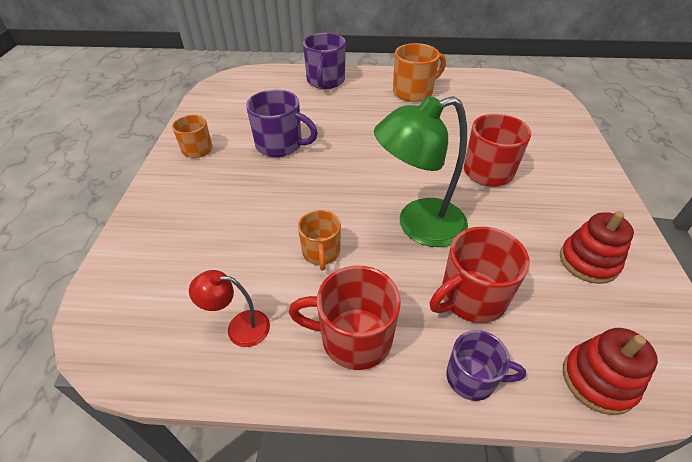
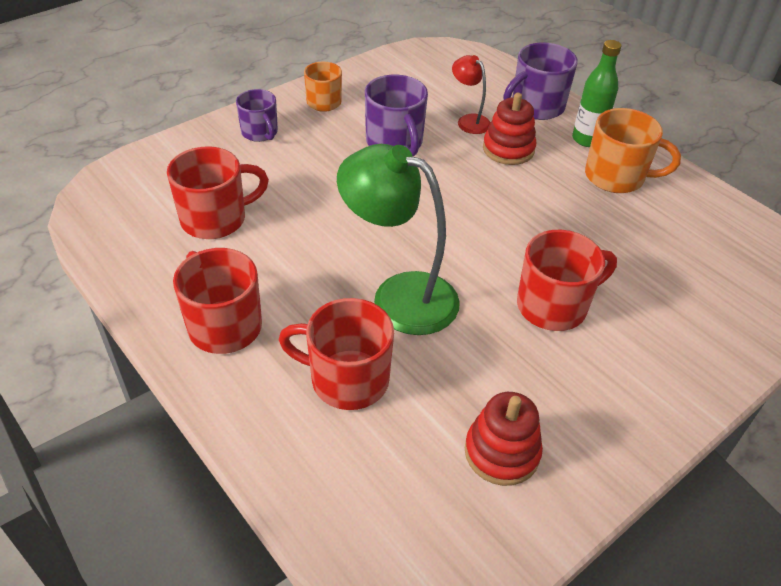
camera: 45 degrees right, 0 degrees up
(235, 274) = (215, 219): none -> red mug
(239, 327) = (169, 255): red lamp -> red lamp (469, 121)
(321, 252) = (292, 252): orange mug -> none
(374, 82) = (587, 139): none -> green bottle
(472, 378) = (256, 422): purple mug -> purple mug (260, 132)
(598, 380) = (340, 518): red stacking toy -> red stacking toy (508, 149)

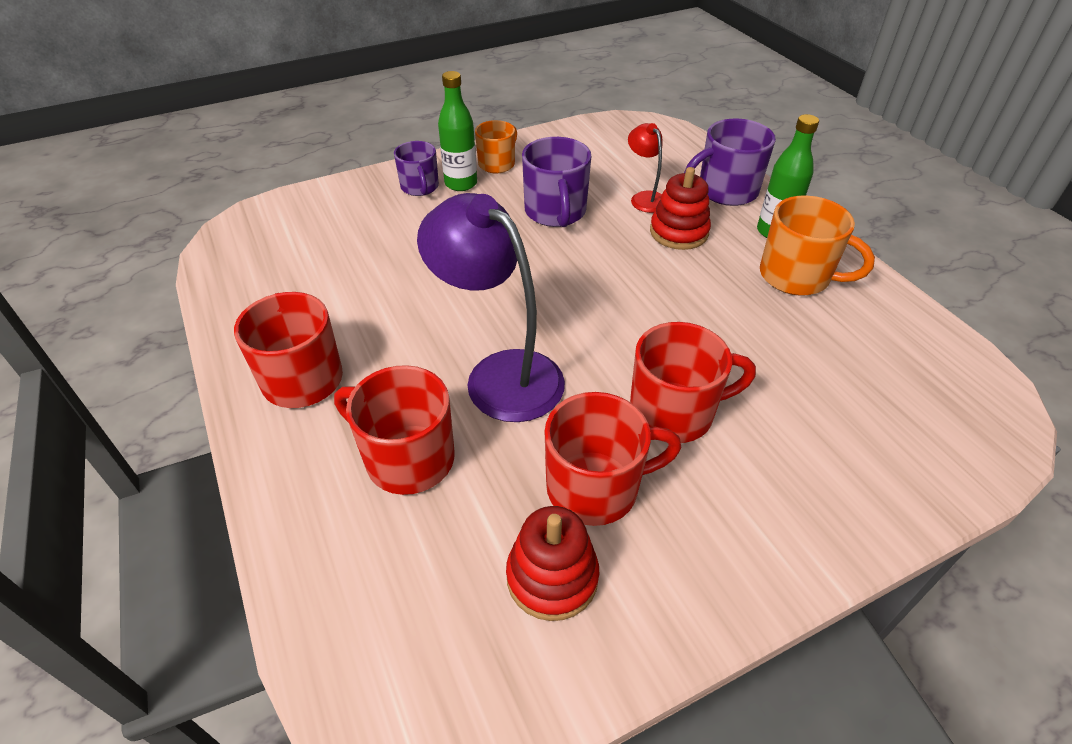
camera: 15 degrees right, 0 degrees up
(215, 219) = (340, 267): red mug -> red mug (595, 487)
(297, 125) = (461, 184): none -> green bottle
(399, 296) = (500, 374): green lamp -> purple lamp

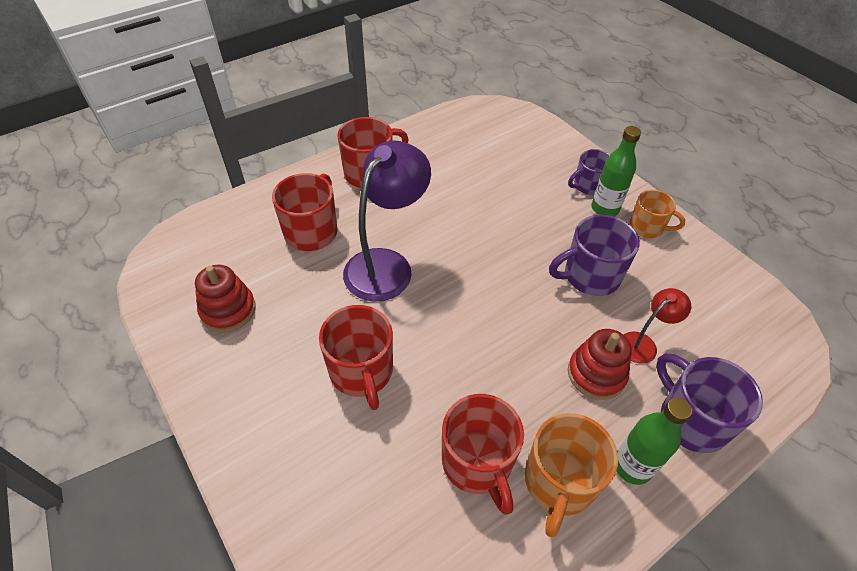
camera: 80 degrees right, 5 degrees up
(595, 487) = (292, 327): red mug -> red mug (477, 462)

